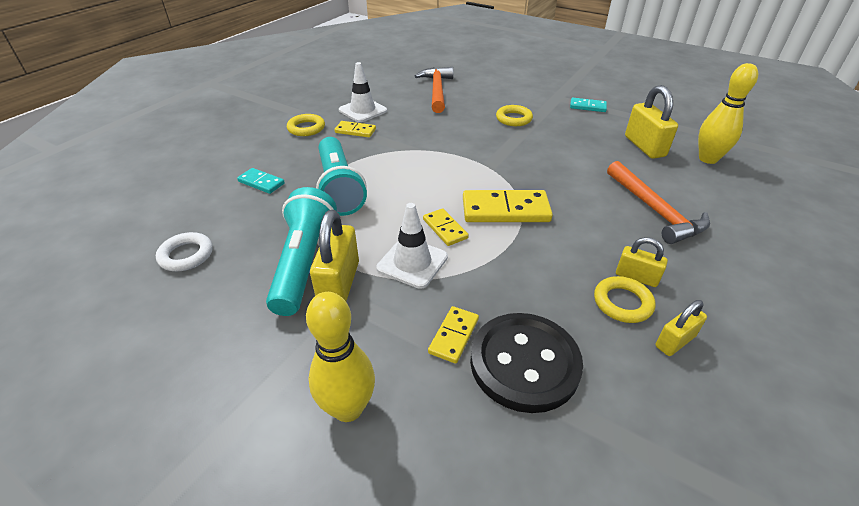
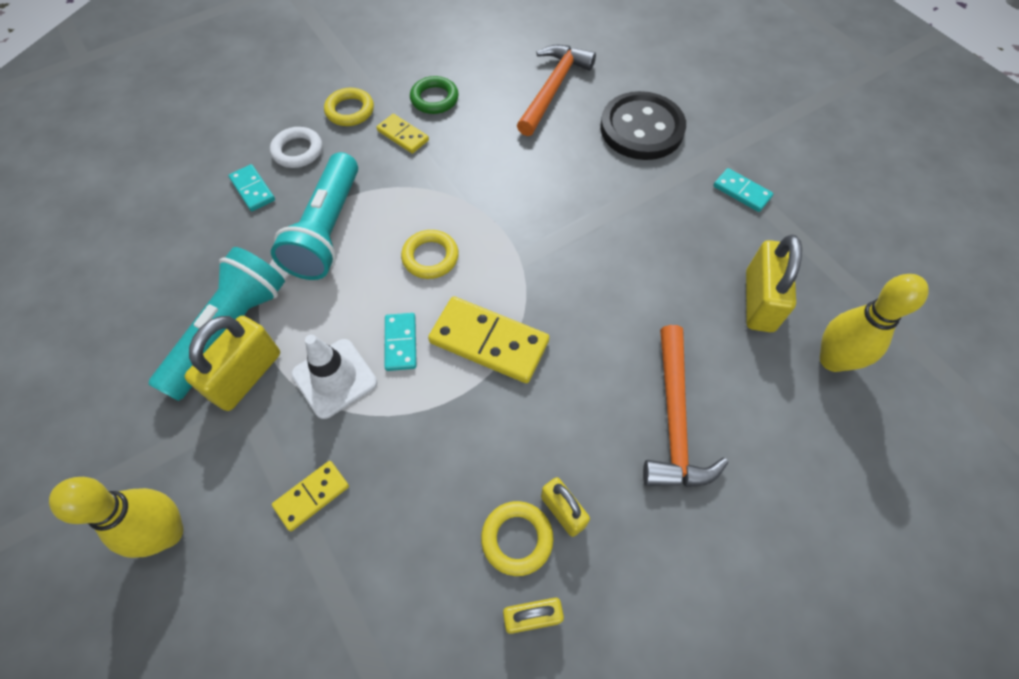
camera: 25 degrees right, 20 degrees up
(186, 255) = (130, 272): white ring -> white ring (297, 151)
(363, 110) = (434, 99): white traffic cone -> green ring
(445, 229) = (401, 343): yellow domino -> turquoise domino
(513, 119) = (617, 181): yellow ring -> yellow ring (430, 257)
(524, 363) = (356, 564): black button -> black button (641, 128)

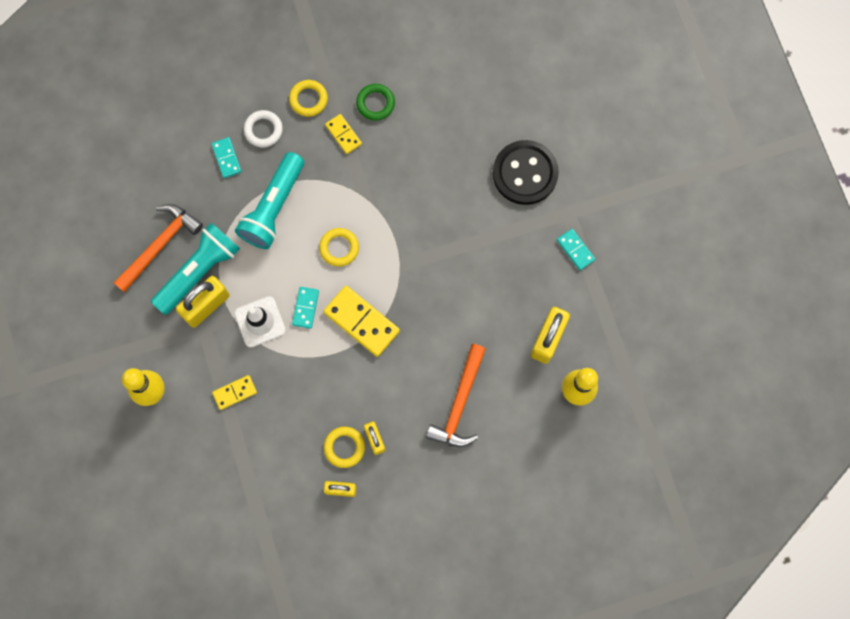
camera: 15 degrees right, 15 degrees up
(553, 89) = (470, 116): orange hammer -> orange hammer (160, 245)

